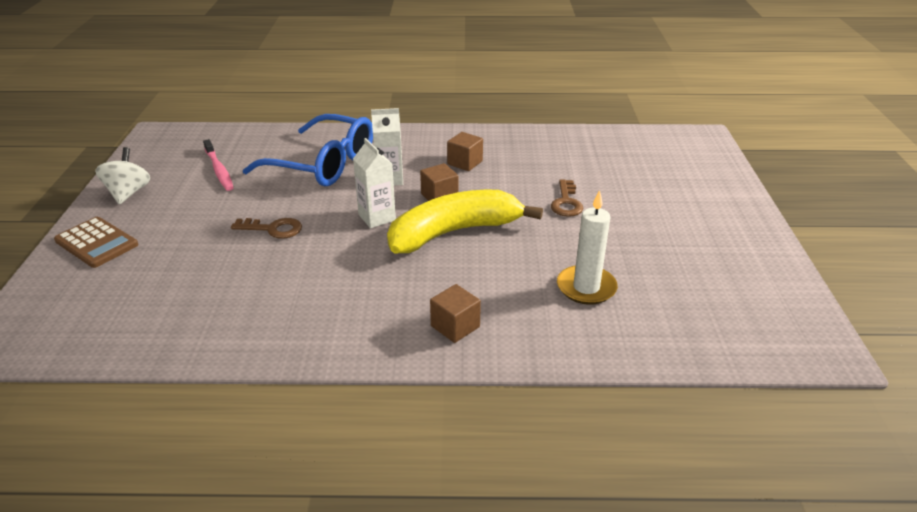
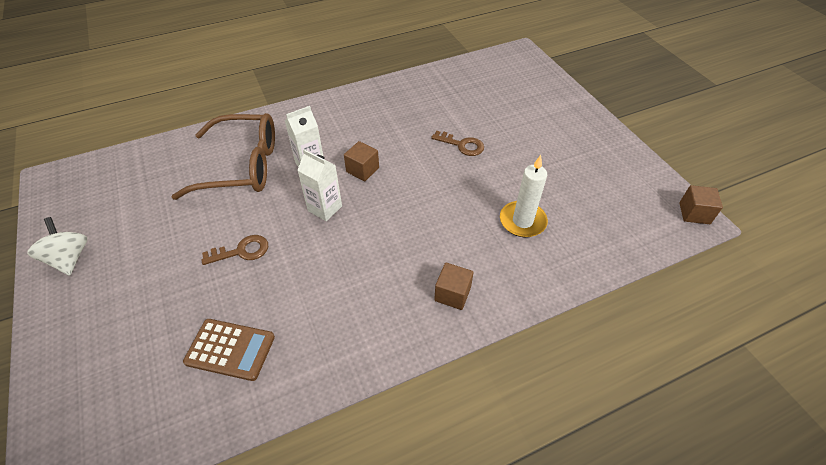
camera: 25 degrees left, 15 degrees up
(96, 243) = (76, 328): brown calculator -> brown calculator (230, 349)
(219, 170) = (146, 203): pink toothbrush -> none
(323, 164) = (242, 166): blue glasses -> brown glasses
(454, 232) = (396, 202): yellow banana -> none
(465, 163) = (362, 129): brown cube -> brown cube (694, 213)
(566, 203) = (462, 145): brown key -> brown key turned 45 degrees counterclockwise

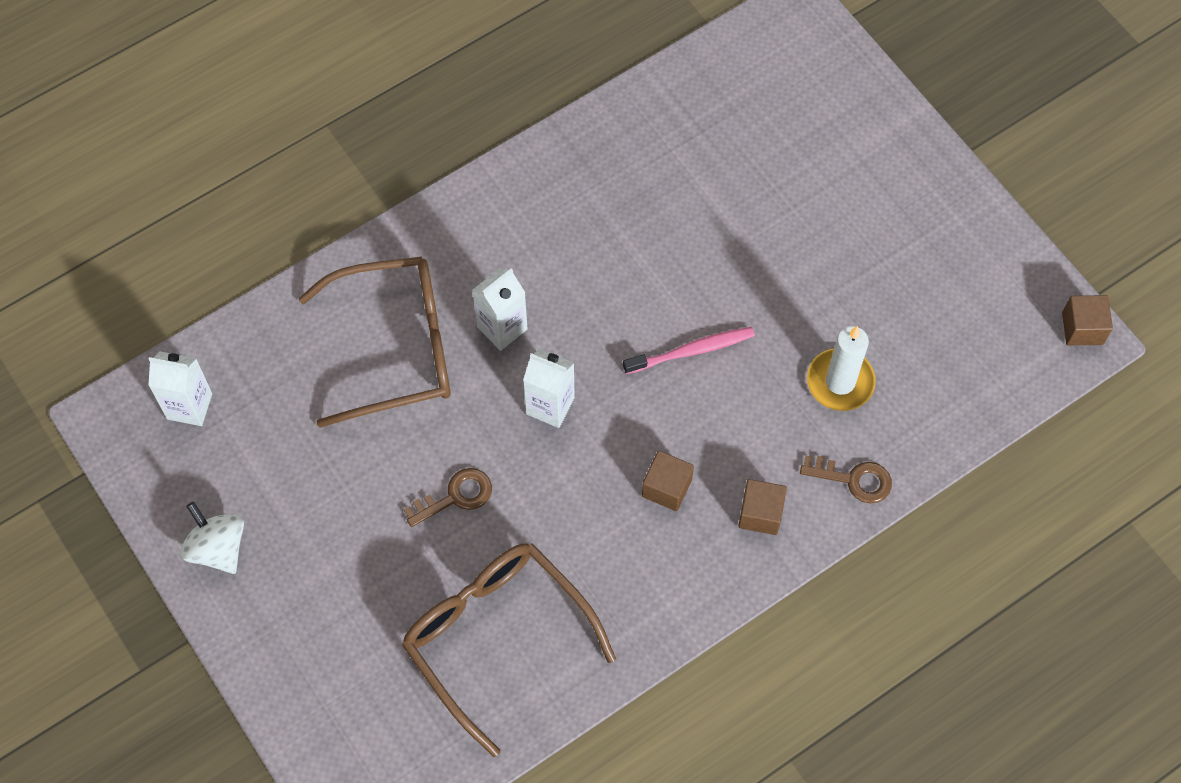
camera: 10 degrees left, 15 degrees up
(103, 178) = (189, 406): none -> white carton
(230, 349) = (496, 637): brown calculator -> brown glasses
(362, 170) = (586, 325): brown cube -> brown cube (666, 488)
(426, 191) = (692, 351): none -> pink toothbrush
(462, 145) = (731, 250): brown key -> brown key (854, 479)

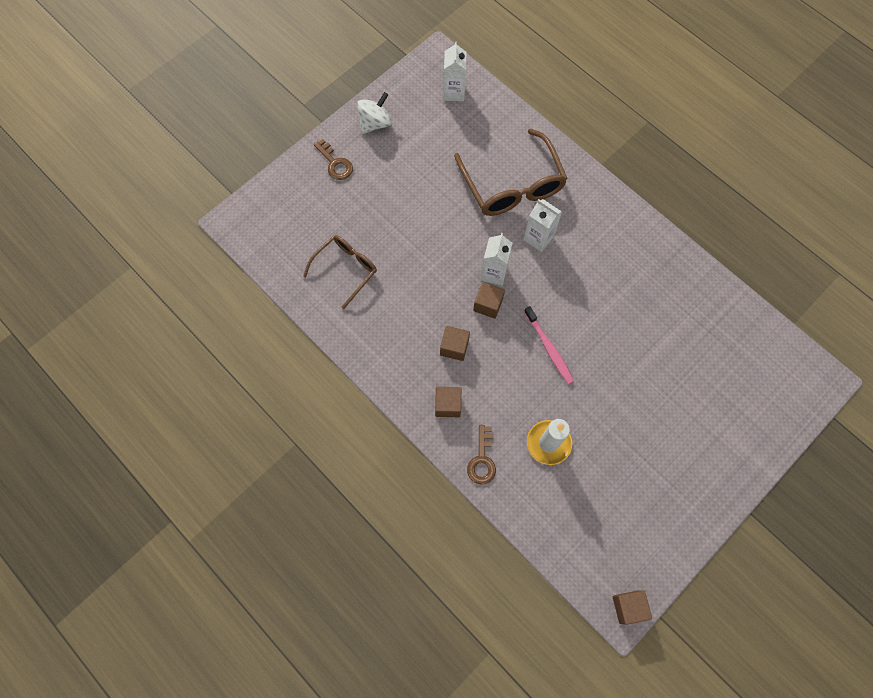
camera: 80 degrees right, 5 degrees up
(456, 496) = (427, 233): brown key -> brown key (335, 163)
(496, 637) = (346, 269): brown glasses -> brown glasses, size x0.62
(603, 425) = (488, 305): none -> brown cube

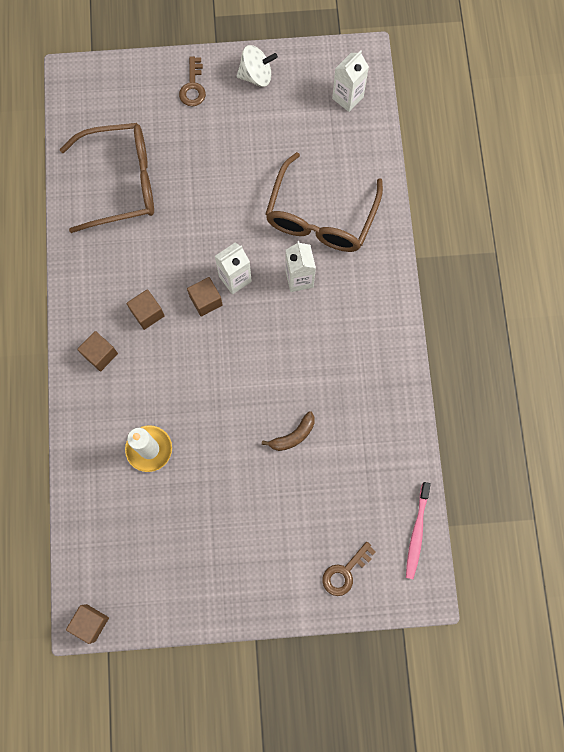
camera: 40 degrees right, 5 degrees up
(346, 269) = (121, 182): brown glasses -> brown glasses, size x1.62
(482, 460) = (86, 419): brown key -> brown key (345, 572)
(549, 348) = (221, 375): pink toothbrush -> pink toothbrush (416, 533)
(638, 348) = (293, 435): none -> brown banana

